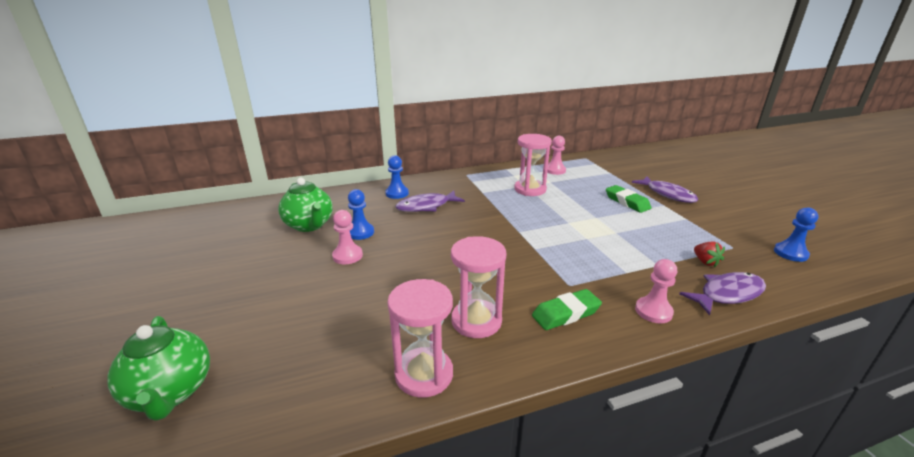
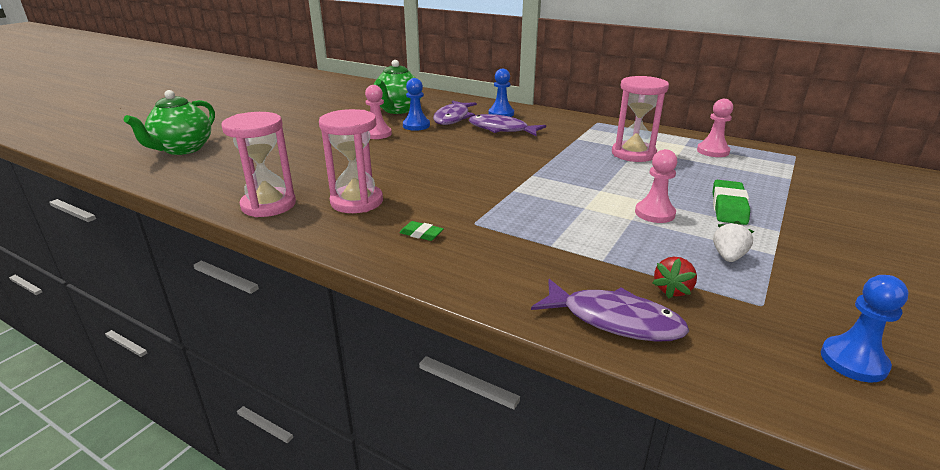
camera: 50 degrees right, 0 degrees up
(566, 313) = (421, 234): green eraser -> green eraser, size x0.55
(653, 311) = (494, 278): pink pawn -> pink pawn (654, 213)
(667, 194) = (821, 226): purple fish -> purple fish (453, 118)
(681, 230) = (728, 257): none -> white strawberry

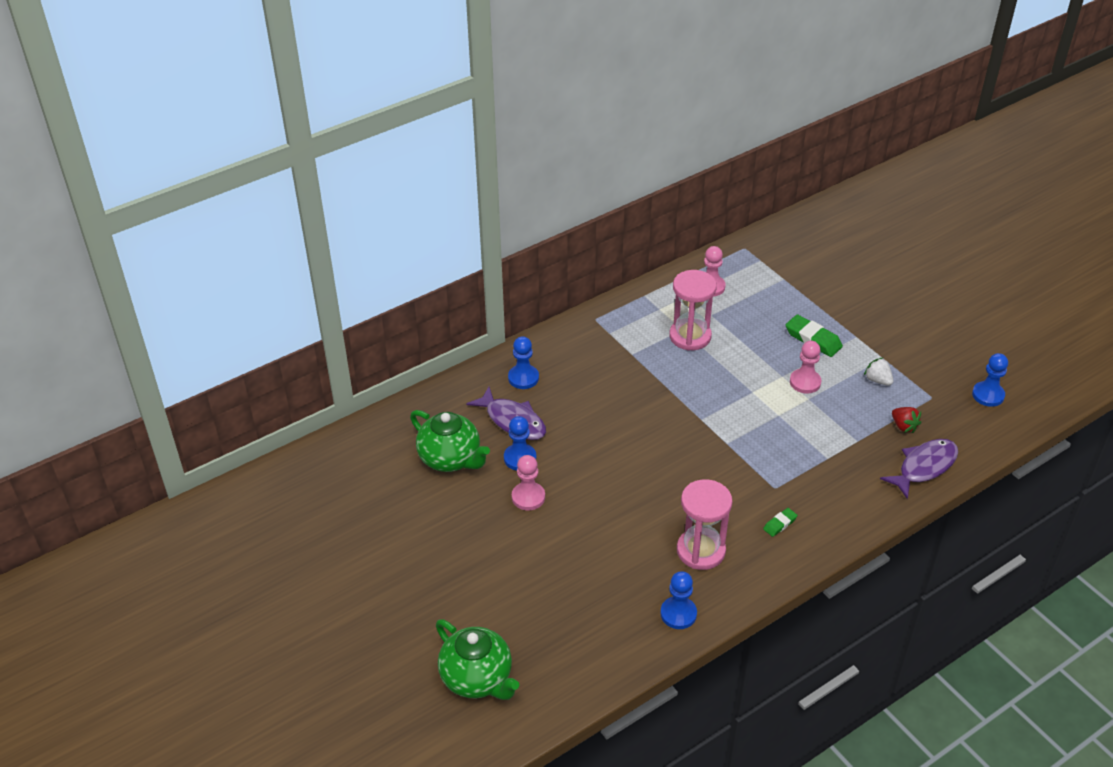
camera: 65 degrees left, 15 degrees up
(268, 205) = (678, 614): pink hourglass -> blue pawn
(501, 129) = (574, 396): purple fish -> none

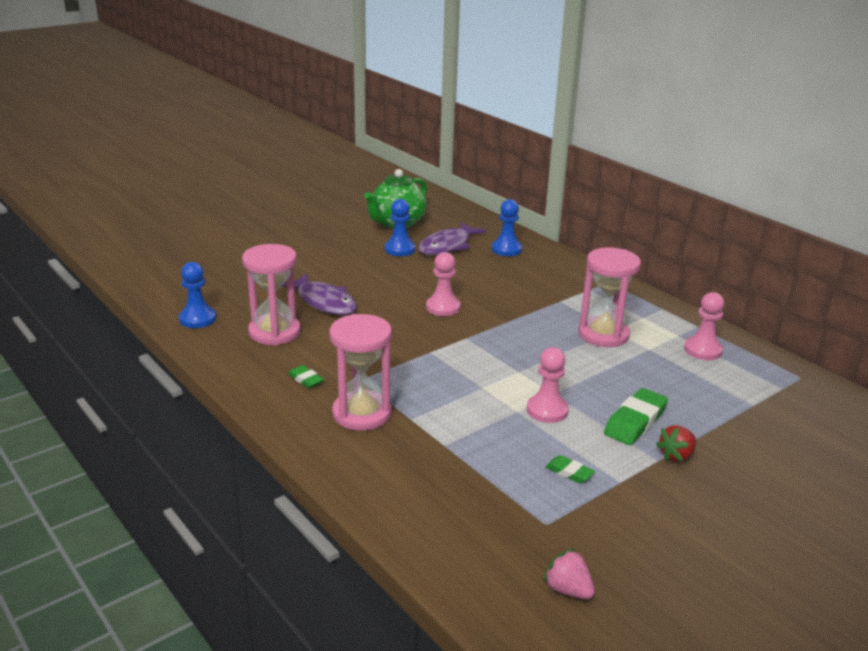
camera: 85 degrees right, 15 degrees down
(477, 679) = (160, 238): green teapot -> none
(528, 497) = (351, 253): pink pawn -> pink pawn (443, 307)
(824, 487) = (362, 413): none -> pink hourglass
(877, 380) = (569, 472): white strawberry -> green eraser
(904, 426) = (478, 489): red strawberry -> red strawberry (676, 456)
(924, 467) = (399, 500): purple fish -> purple fish (324, 302)
(988, 395) = (568, 590): blue pawn -> pink strawberry

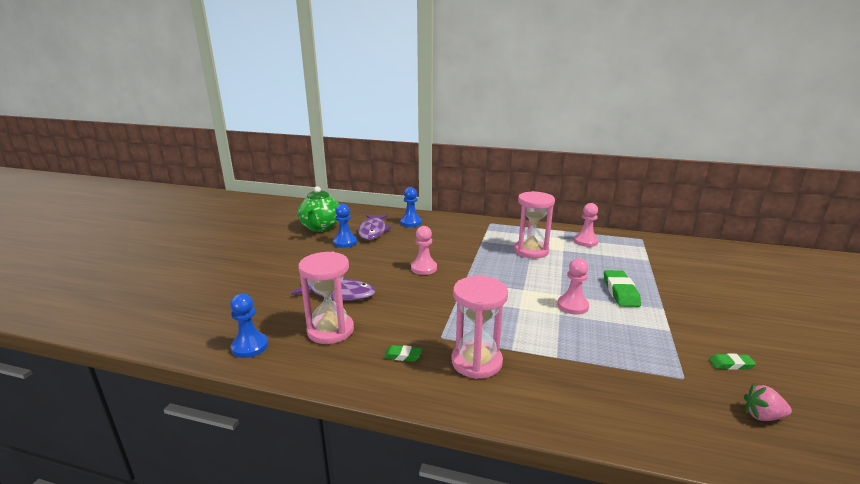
camera: 35 degrees left, 5 degrees down
(569, 472) = (641, 338): green eraser -> green eraser (731, 364)
(676, 456) = (666, 302): red strawberry -> none

